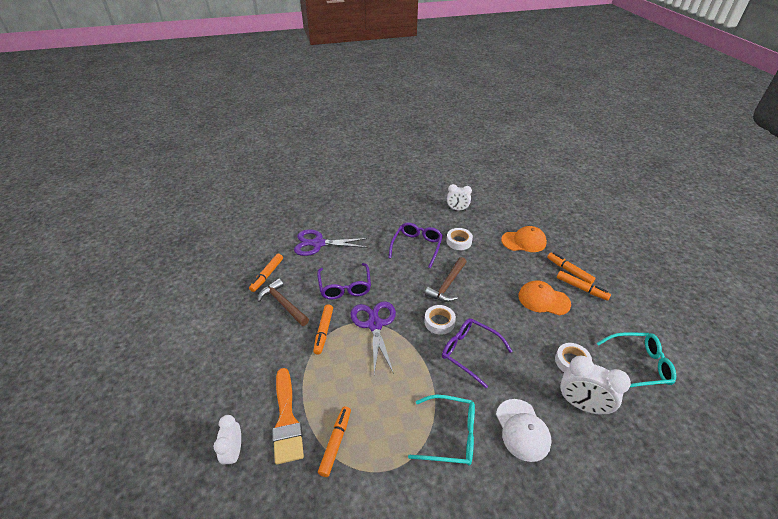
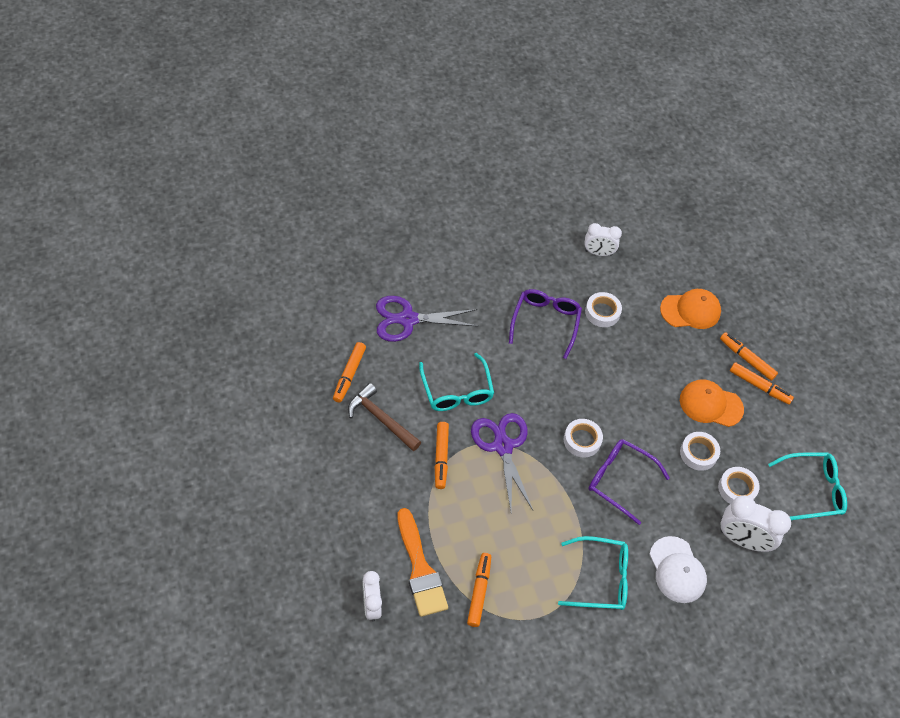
camera: 10 degrees left, 15 degrees up
(345, 287) = (457, 391): purple glasses -> turquoise glasses
(447, 285) = (590, 385): brown hammer -> none
(536, 334) = (698, 453): none -> white tape

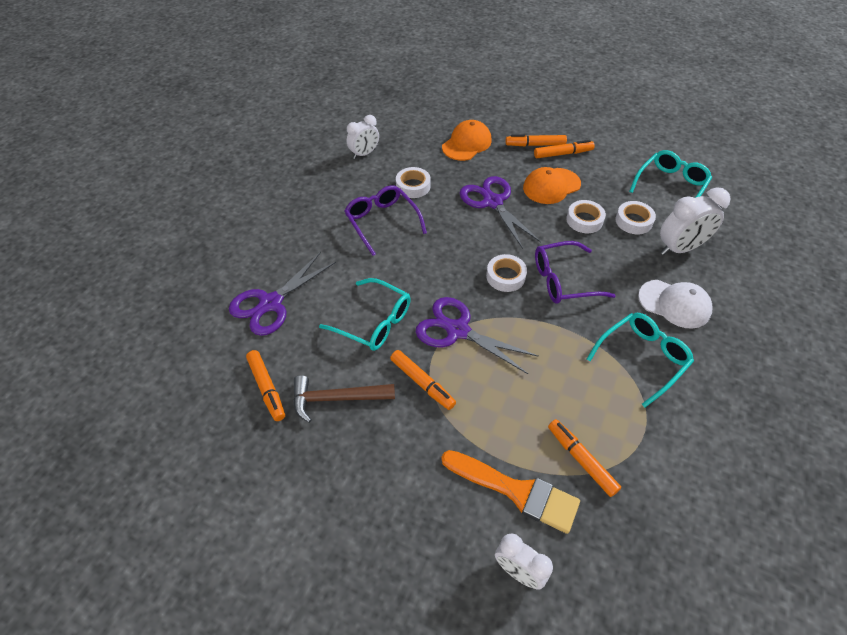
camera: 40 degrees left, 5 degrees down
(646, 377) = (492, 202): none -> purple scissors

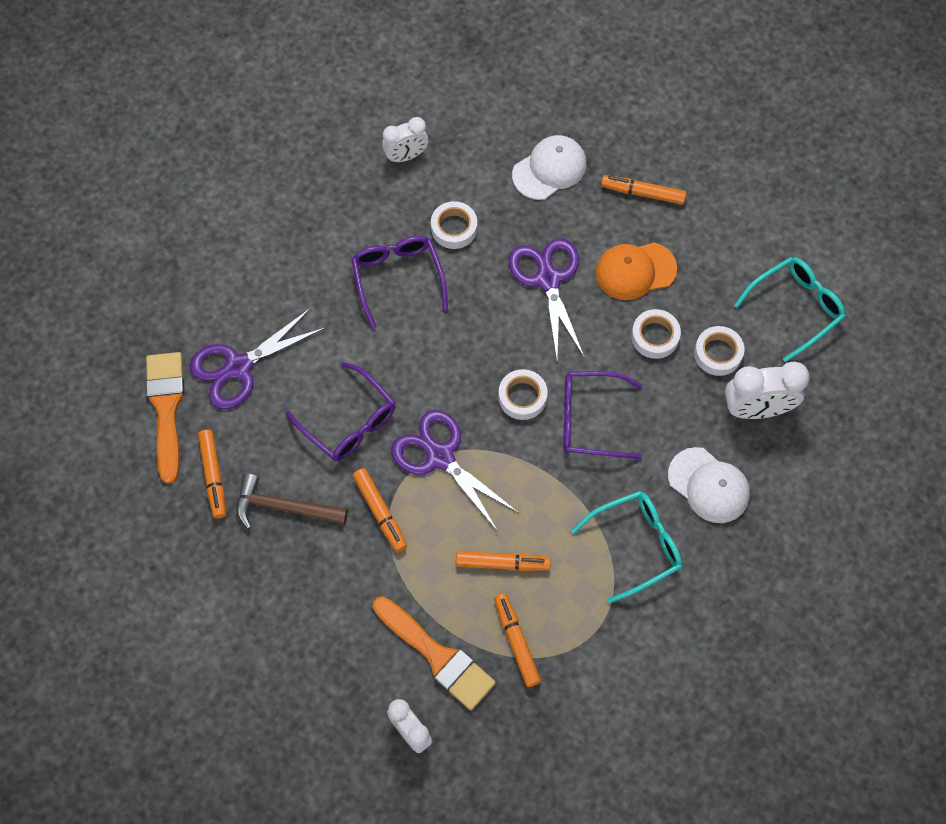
camera: 15 degrees right, 15 degrees up
(214, 345) = (166, 408): none -> orange brush
(374, 322) = (349, 421): turquoise glasses -> purple glasses
(467, 144) = (549, 169): orange cap -> white cap
(563, 154) = (674, 218): orange marker -> orange marker (502, 563)

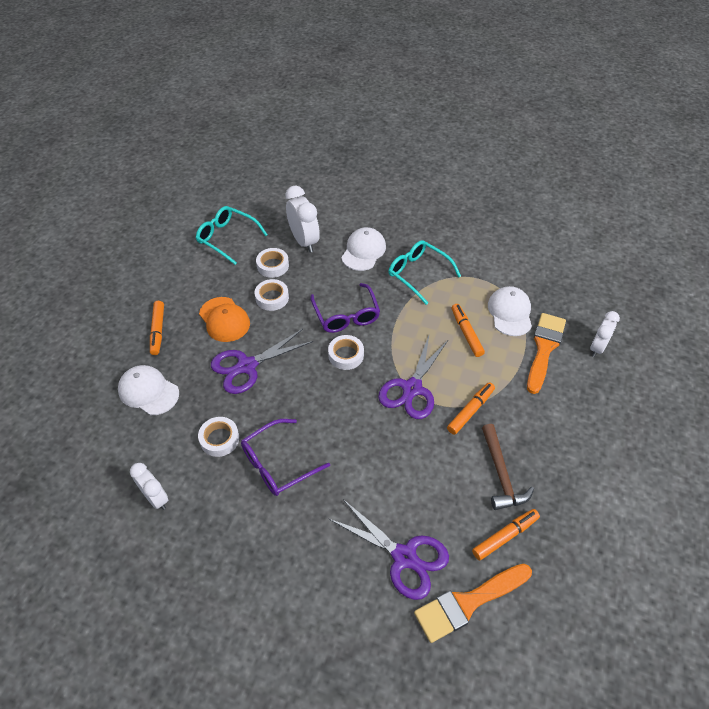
camera: 110 degrees left, 15 degrees down
(349, 421) = (413, 455): purple glasses -> none
(516, 641) = (510, 313): orange marker -> white cap

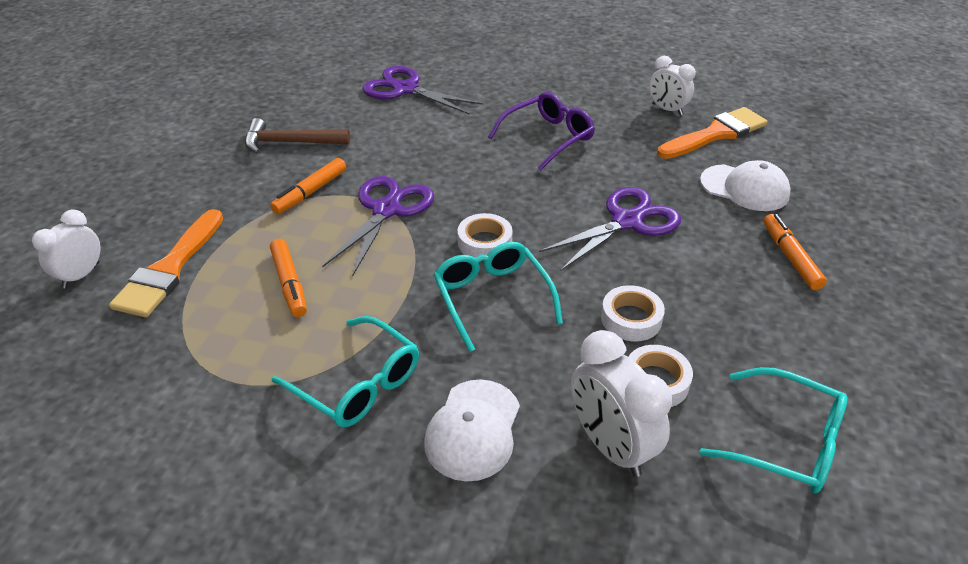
camera: 175 degrees right, 10 degrees down
(219, 439) = (625, 152): white tape -> none
(224, 319) = (695, 279): orange cap -> none
(346, 315) = (492, 298): purple glasses -> turquoise glasses
(468, 603) = (349, 71): orange brush -> orange brush (716, 134)
(501, 474) = (290, 143): brown hammer -> brown hammer turned 75 degrees counterclockwise
(505, 536) = (302, 104): orange marker -> none
(510, 313) = (201, 320): white cap -> none

